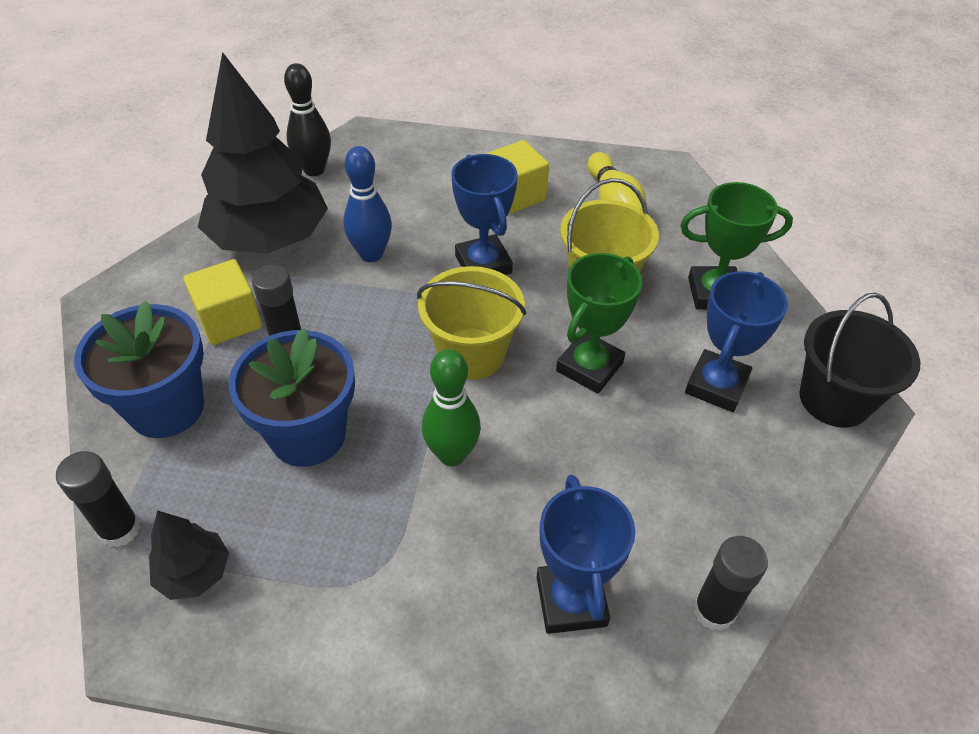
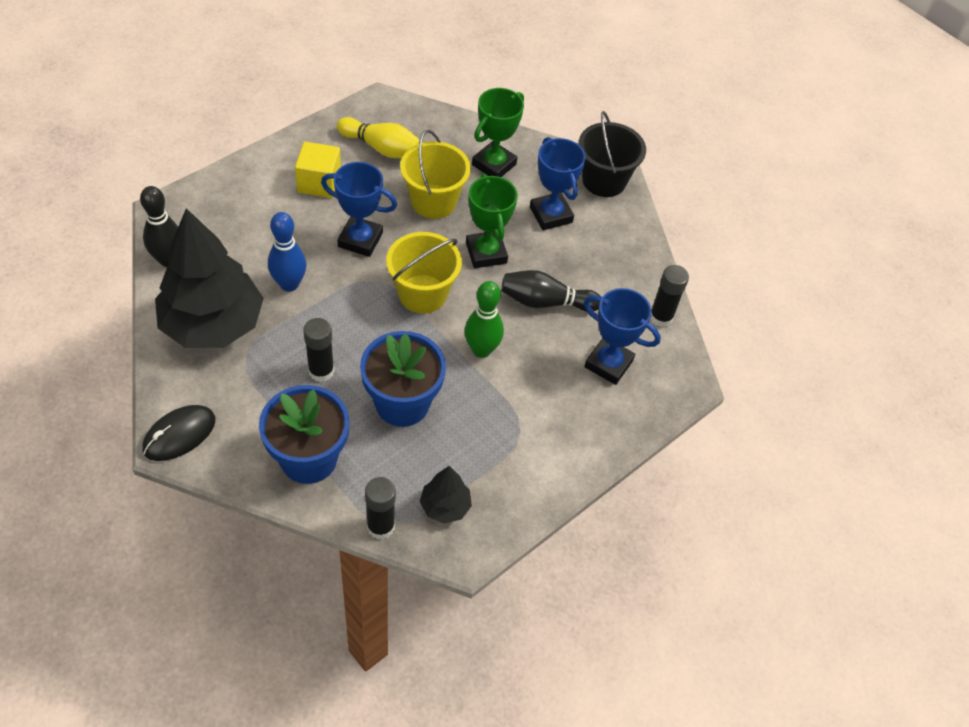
camera: 55 degrees left, 5 degrees up
(120, 299) = (179, 434): none -> black mouse
(229, 320) = (267, 388): yellow cube -> none
(588, 467) = (545, 302): none -> black bowling pin

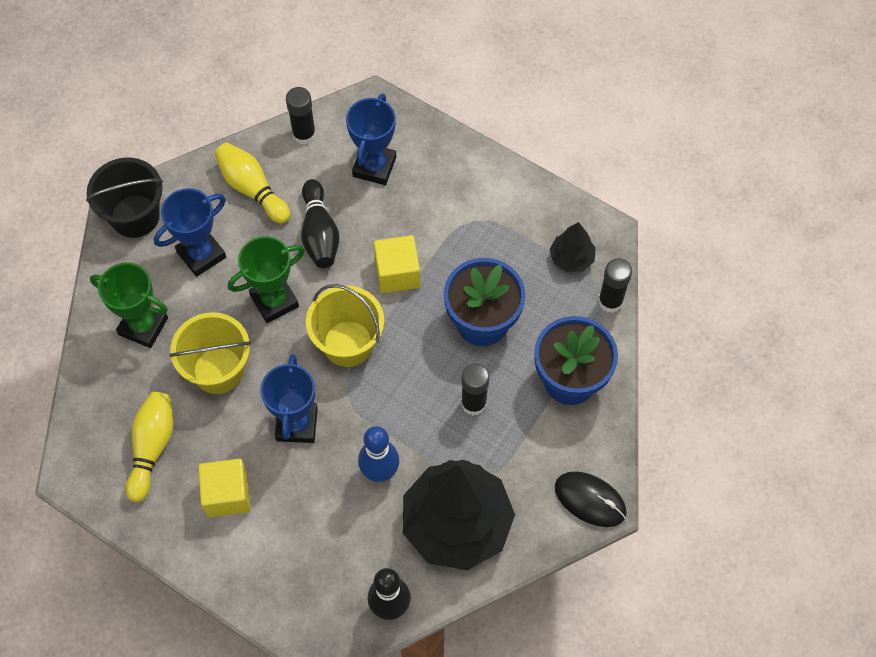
camera: 100 degrees left, 10 degrees up
(481, 350) = (397, 273): green bowling pin -> yellow cube
(609, 264) = (252, 189): none -> yellow bowling pin

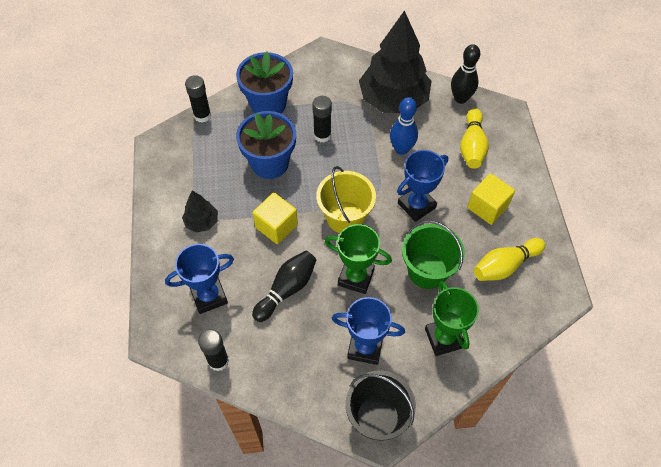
camera: 130 degrees left, 5 degrees down
(218, 370) = (427, 271): yellow bucket -> green bucket
(252, 189) = (289, 358): yellow bowling pin -> yellow bowling pin (472, 146)
(571, 258) = (189, 149): black tree -> black tree (201, 222)
(590, 500) = (326, 58): black mouse -> none

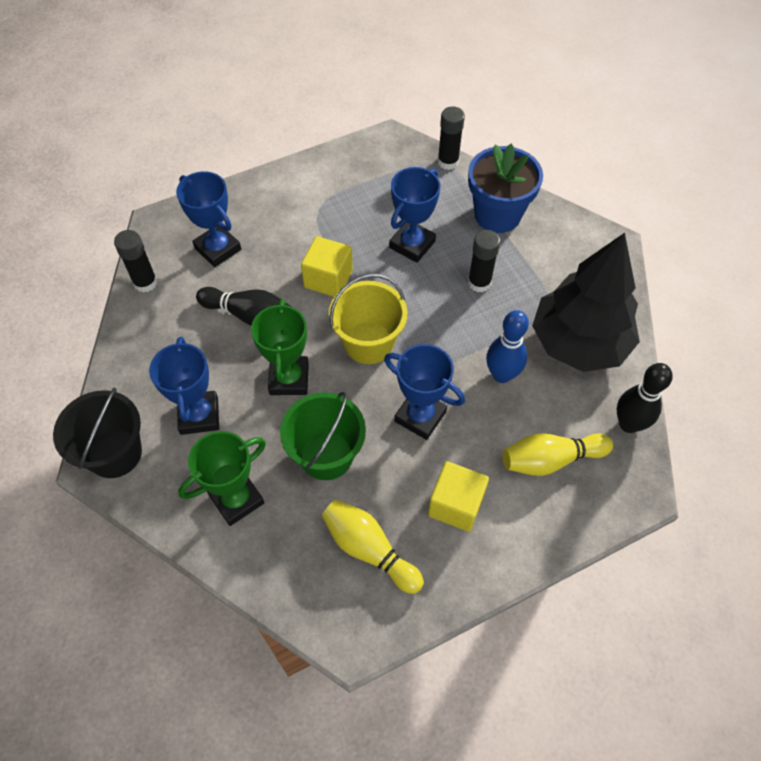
camera: 70 degrees right, 0 degrees up
(201, 222) = (306, 211): black tree -> none
(270, 163) = (412, 244): blue flower pot -> blue trophy

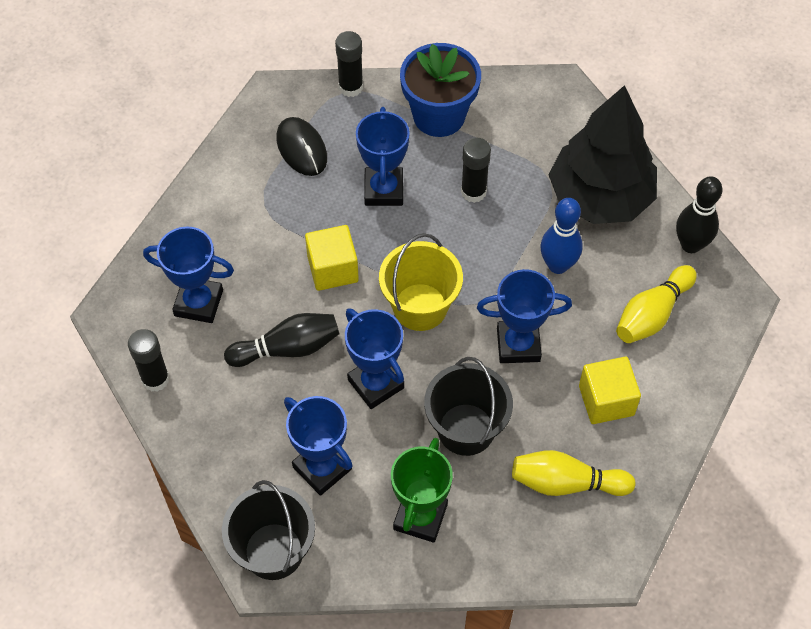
camera: 35 degrees left, 0 degrees up
(289, 379) = (375, 384): green trophy -> blue trophy
(326, 455) = (466, 429): green bucket -> black bucket
(377, 185) = (301, 148): none -> black mouse

